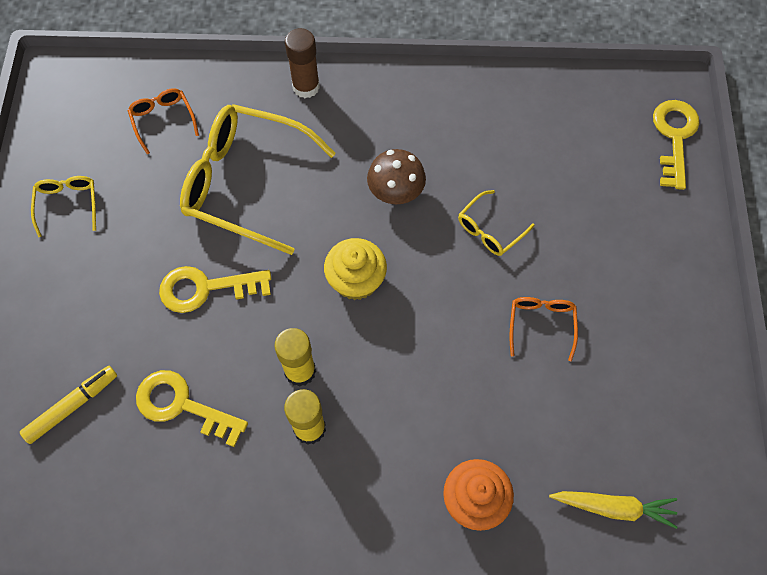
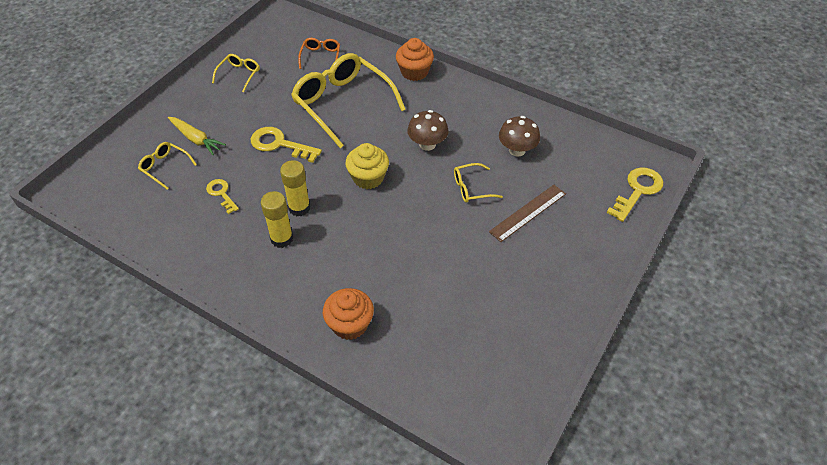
camera: 30 degrees right, 15 degrees down
(72, 406) = (165, 167): yellow marker -> yellow glasses
(182, 405) = (221, 194): yellow key -> yellow key, size x0.62
(306, 87) = (414, 72): brown glue stick -> orange cupcake
(507, 146) = (517, 150): none -> brown mushroom
(541, 324) = (466, 252): orange glasses -> none
(575, 231) = (528, 212): none -> brown ruler
(613, 507) = (436, 375): yellow carrot -> yellow carrot (196, 139)

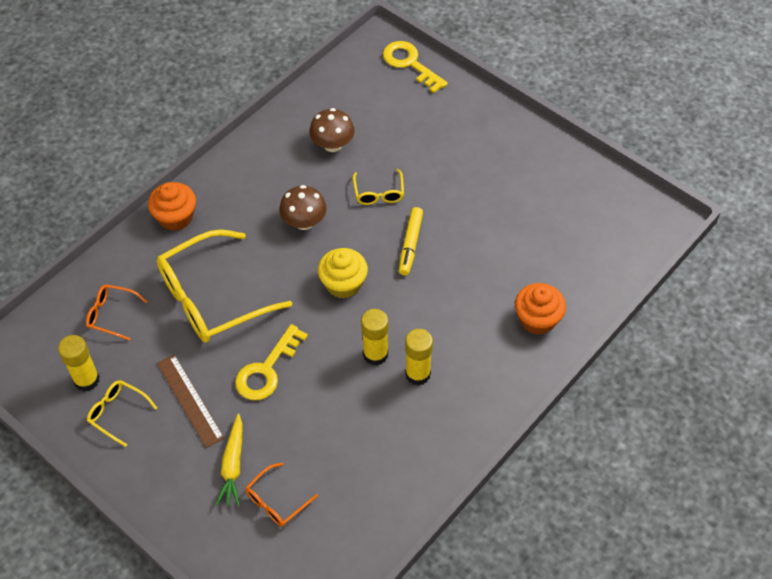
camera: 80 degrees left, 5 degrees up
(165, 167) = (276, 501): yellow glasses -> orange glasses
(196, 139) = (233, 465): yellow carrot -> yellow carrot turned 135 degrees clockwise
(221, 194) = (336, 435): yellow key -> none
(265, 56) = (87, 380): none -> yellow glue stick
(419, 217) = (410, 244): none -> yellow marker
(528, 212) = (421, 153): brown ruler -> brown ruler (190, 400)

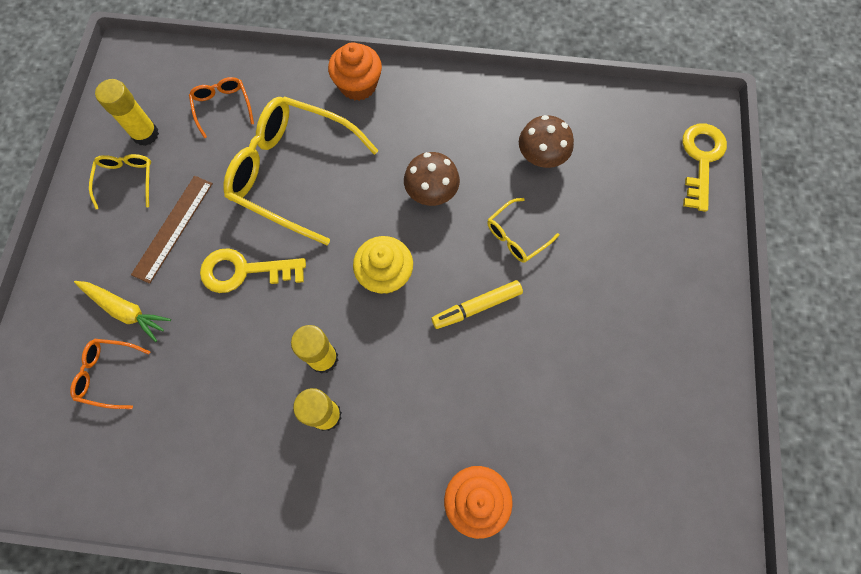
camera: 55 degrees right, 15 degrees up
(233, 465) = (125, 310): yellow carrot -> yellow carrot turned 120 degrees counterclockwise

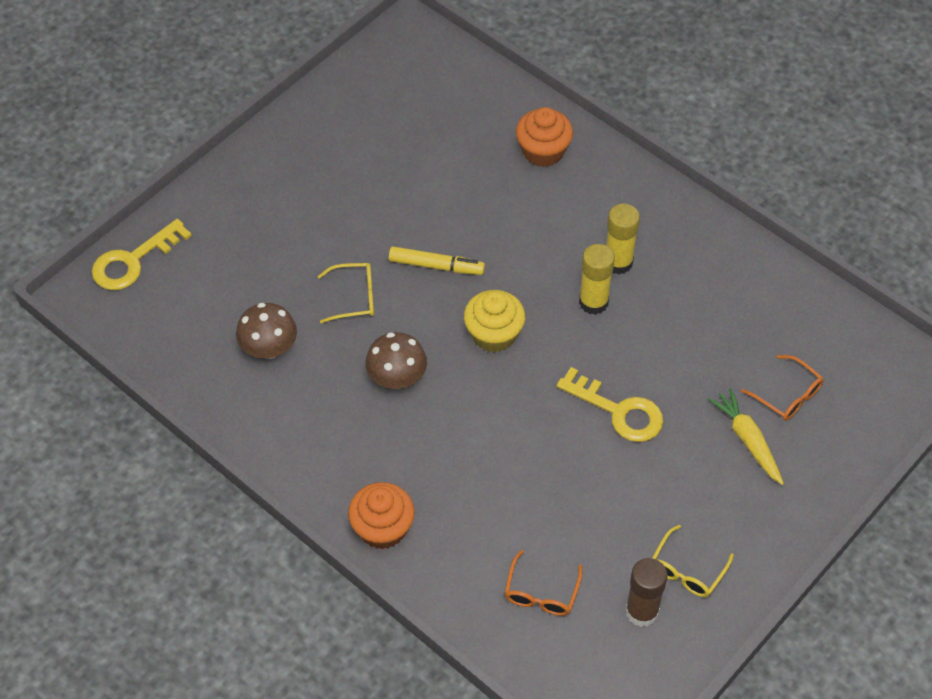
camera: 145 degrees left, 15 degrees down
(145, 134) = (642, 611): yellow glue stick -> brown glue stick
(173, 228) = (664, 491): brown ruler -> none
(292, 172) = (515, 476): yellow glasses -> none

